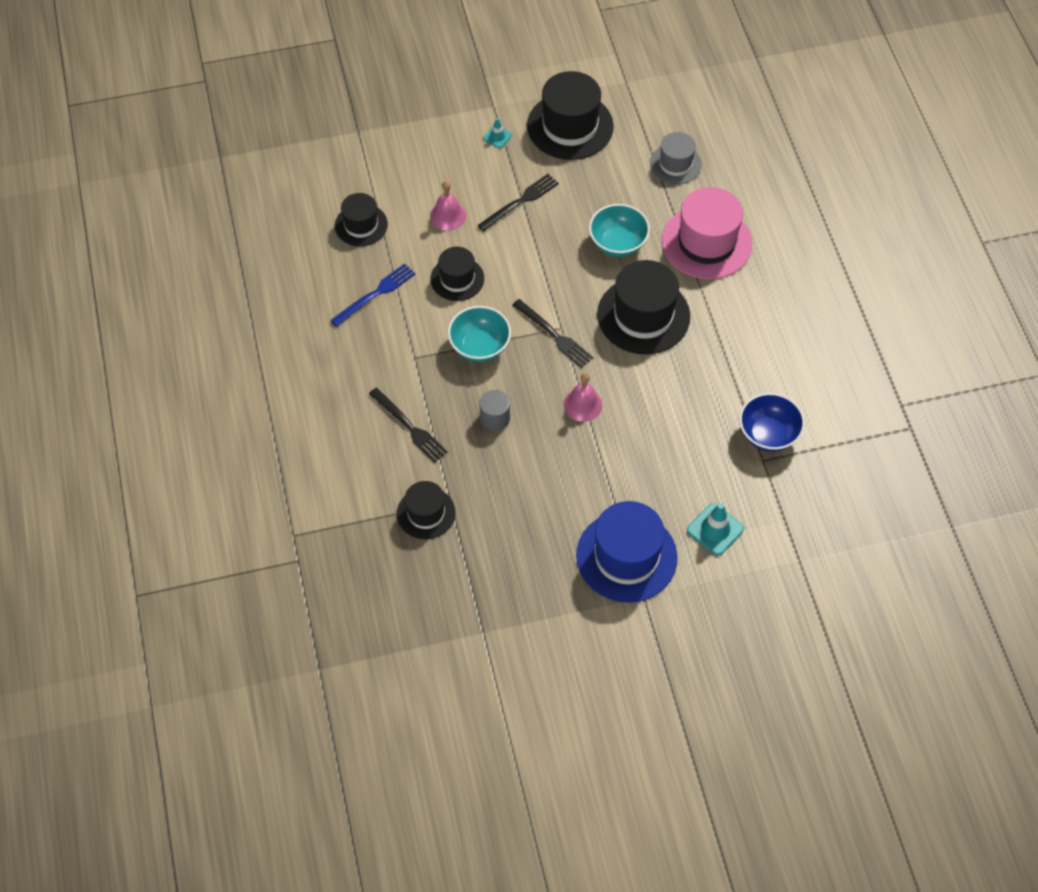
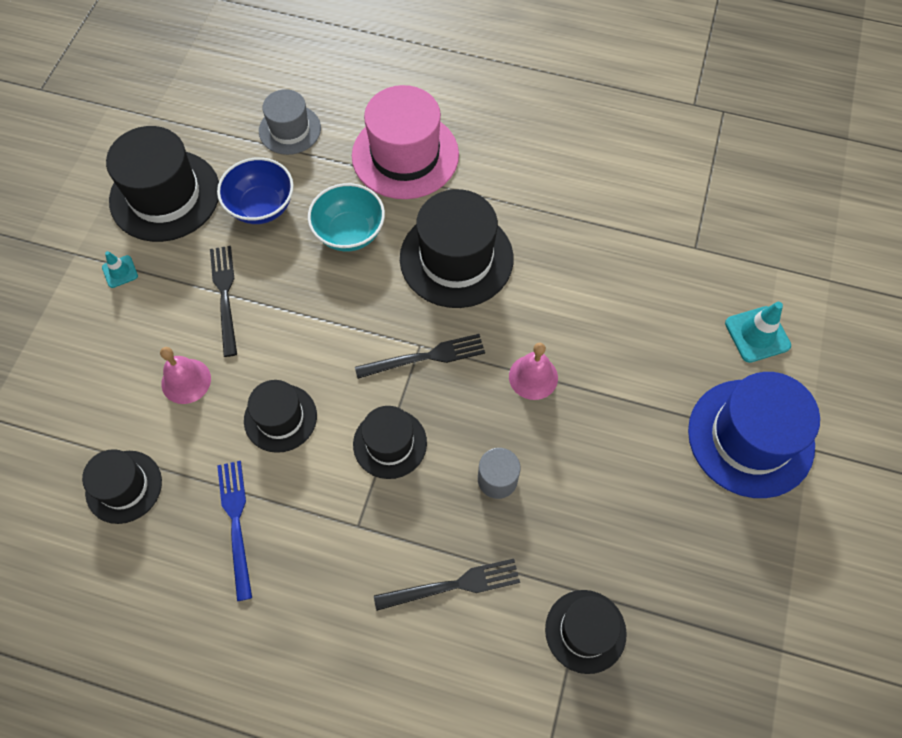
camera: 60 degrees left, 5 degrees up
(479, 346) = (390, 443): turquoise bowl -> black hat
(768, 434) = (667, 227): blue bowl -> blue bowl (261, 207)

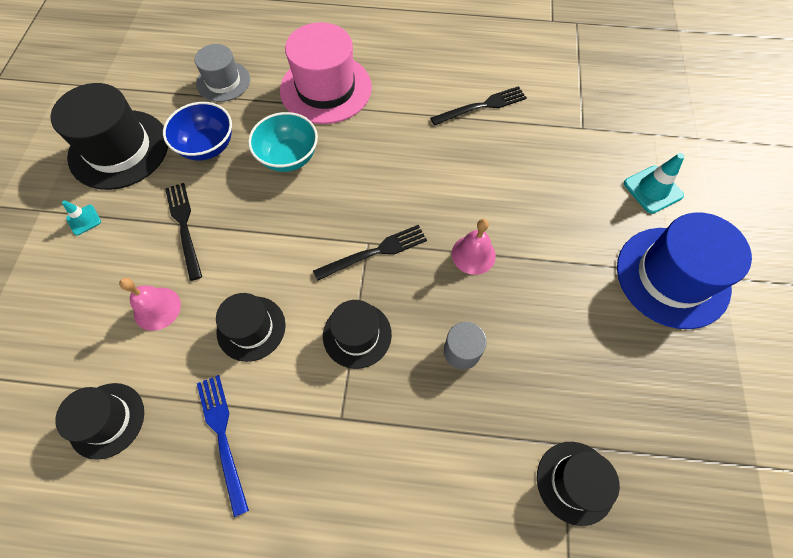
camera: 10 degrees left, 0 degrees up
(452, 585) = (441, 460): black fork -> black fork (481, 106)
(456, 258) = (385, 165): black hat -> none

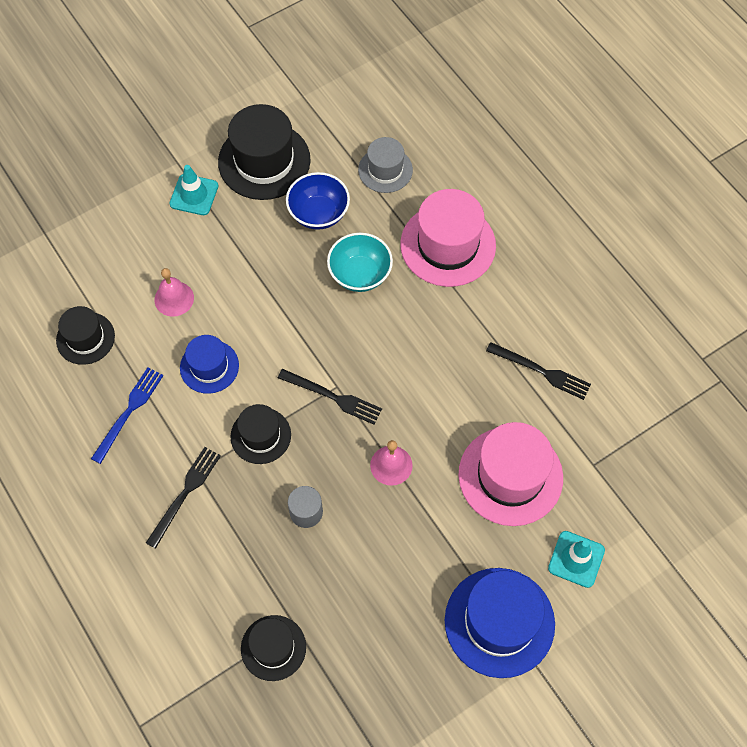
camera: 50 degrees right, 0 degrees up
(84, 220) = (194, 195): turquoise traffic cone -> turquoise traffic cone, size x1.69
(184, 227) = (243, 259): black fork -> black fork (185, 494)
(251, 328) = (209, 366): black hat -> blue hat
(550, 182) = (510, 476): none -> pink hat

